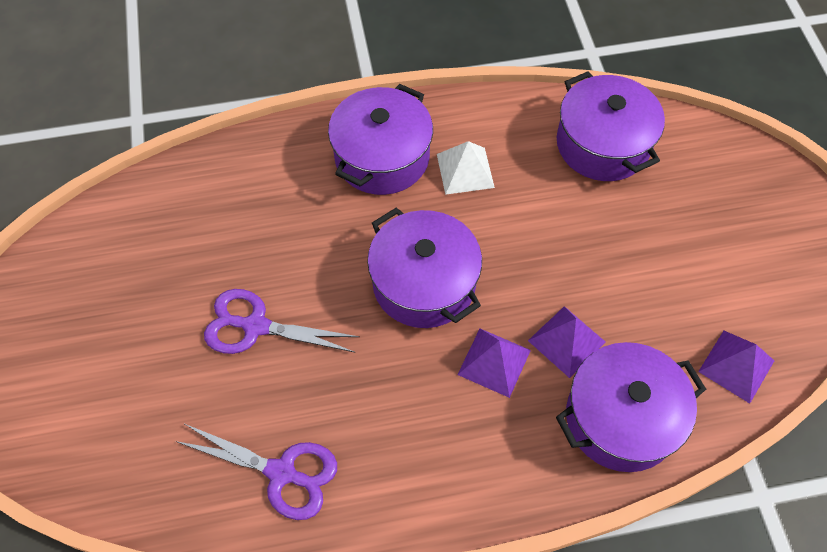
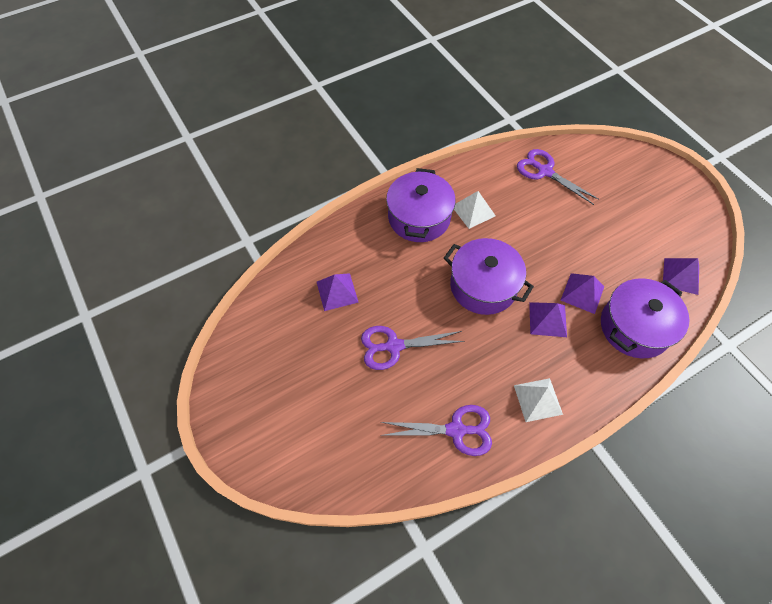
camera: 20 degrees left, 0 degrees up
(217, 225) = (337, 291): none -> purple pyramid
(419, 472) = (538, 399): none -> white pyramid
(602, 144) = (545, 171): purple pot -> purple scissors

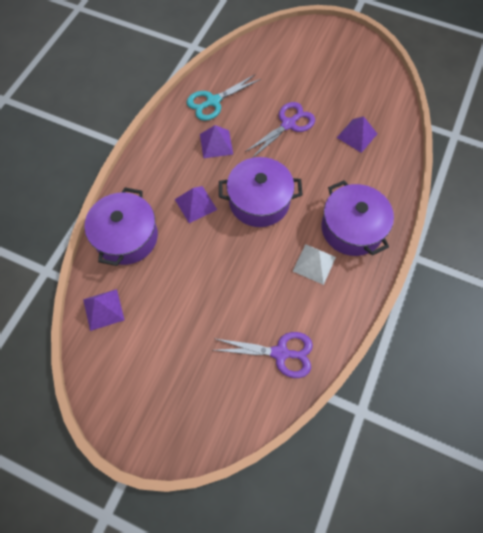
camera: 145 degrees right, 5 degrees up
(456, 430) = (213, 101): purple scissors -> turquoise scissors
(538, 399) = (172, 146): white pyramid -> none
(582, 293) = (180, 242): purple pyramid -> purple pyramid (216, 144)

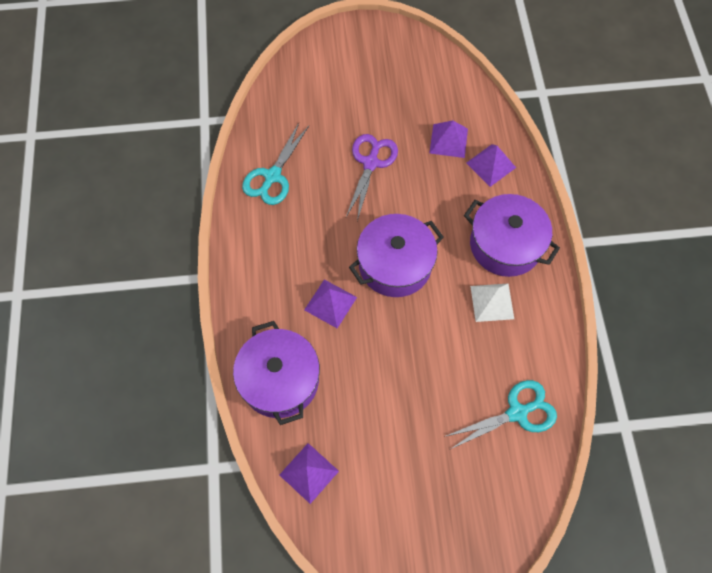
camera: 30 degrees left, 0 degrees up
(216, 144) = (308, 224): purple pyramid -> purple pyramid (491, 165)
(280, 353) = (517, 413): purple scissors -> turquoise scissors

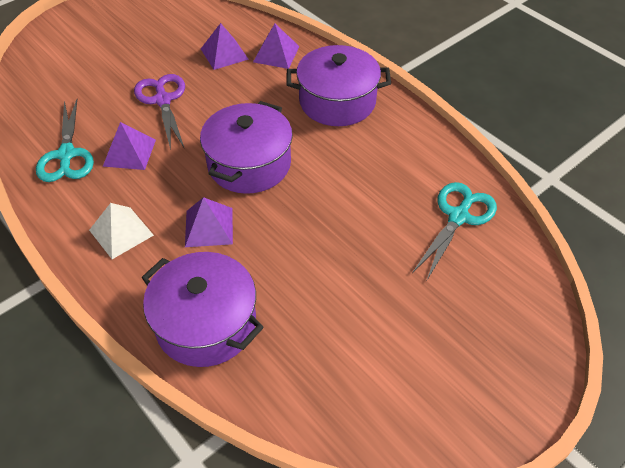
camera: 35 degrees left, 15 degrees down
(309, 473) = (305, 391): purple pyramid -> purple pyramid (129, 152)
(492, 302) = (362, 147): white pyramid -> white pyramid (121, 232)

